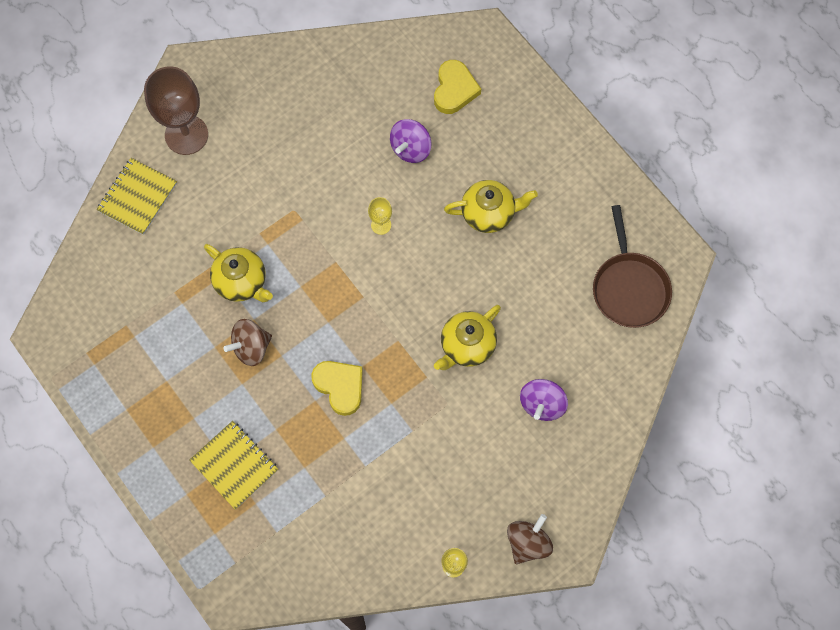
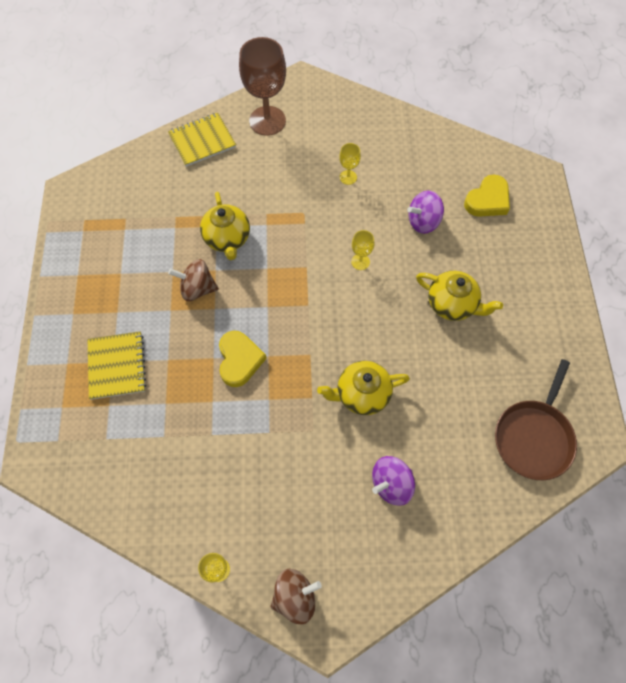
camera: 35 degrees right, 5 degrees down
(309, 147) = (348, 177): none -> yellow goblet

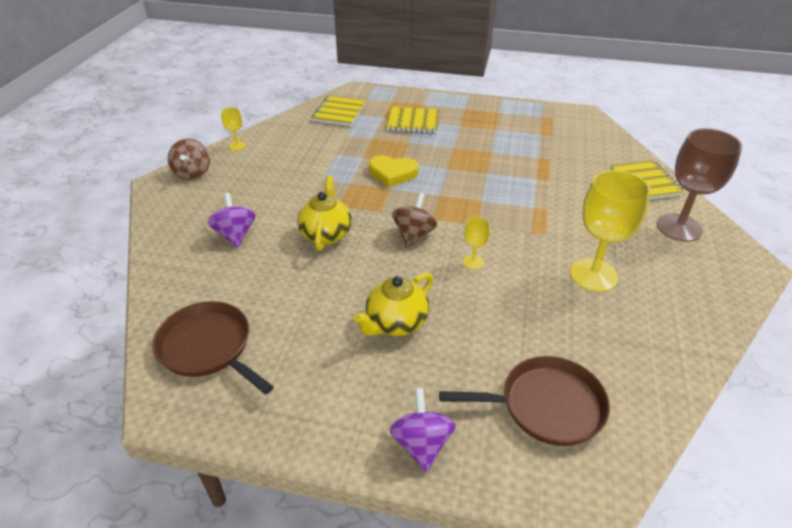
camera: 105 degrees right, 25 degrees down
(105, 465) = (339, 112): none -> yellow notebook
(197, 288) = (470, 161): brown spinning top -> brown spinning top (414, 235)
(227, 239) = (520, 182): yellow teapot -> none
(348, 177) = (593, 275): yellow goblet -> yellow goblet, size x2.18
(423, 222) = (519, 326): purple spinning top -> purple spinning top (421, 444)
(487, 200) = (546, 405): yellow heart -> brown pan

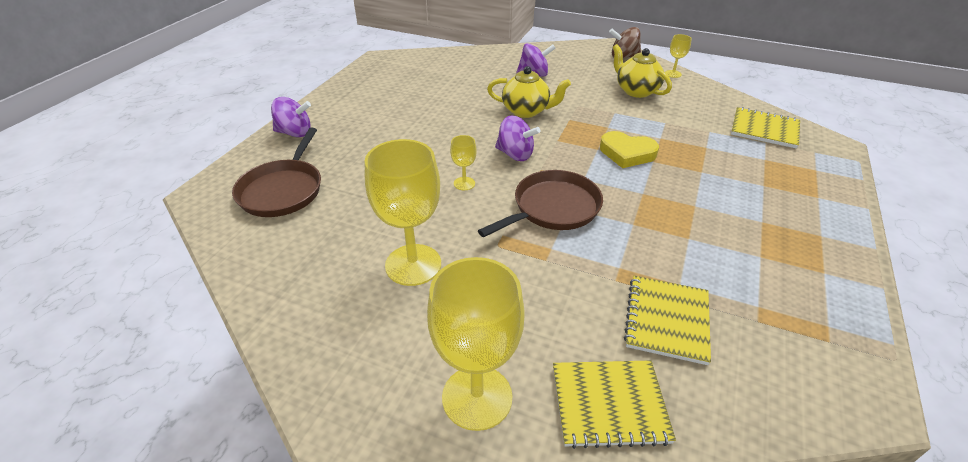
camera: 100 degrees right, 0 degrees up
(208, 347) = (419, 68): brown pan -> brown pan (553, 208)
(392, 174) = (627, 153): yellow heart -> yellow heart turned 90 degrees counterclockwise
(396, 323) = (405, 134): yellow teapot -> yellow teapot (636, 91)
(413, 122) = (758, 181): yellow notebook -> yellow notebook (667, 320)
(414, 235) = (515, 154): brown spinning top -> purple spinning top
(679, 227) = (477, 397): brown goblet -> yellow goblet

